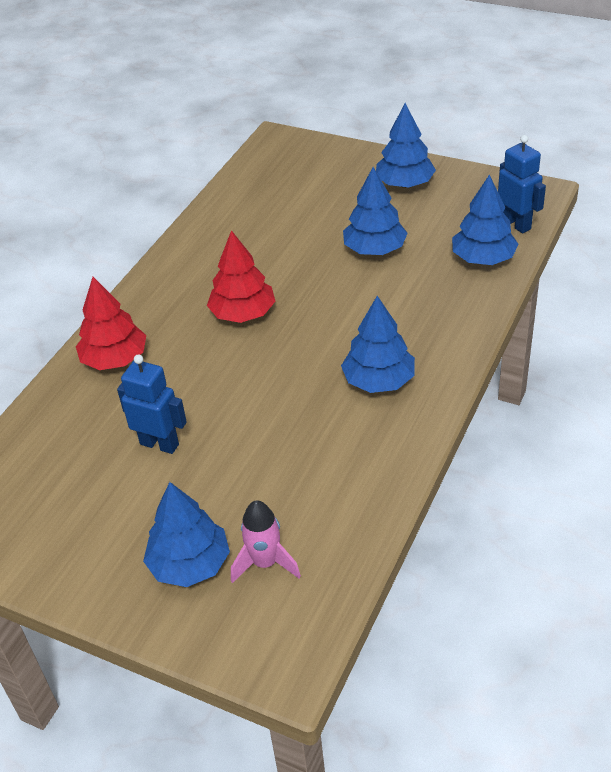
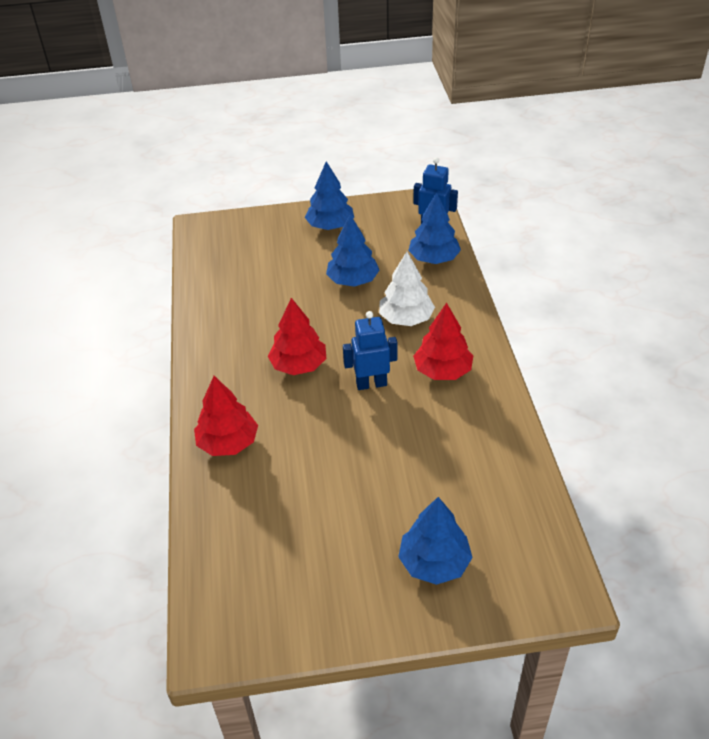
camera: 35 degrees left, 0 degrees up
(159, 444) = (327, 489): blue robot -> blue robot (371, 384)
(265, 563) = (486, 533): pink rocket -> none
(378, 380) = (442, 371): blue tree -> red tree
(392, 310) = (406, 319): none -> white tree

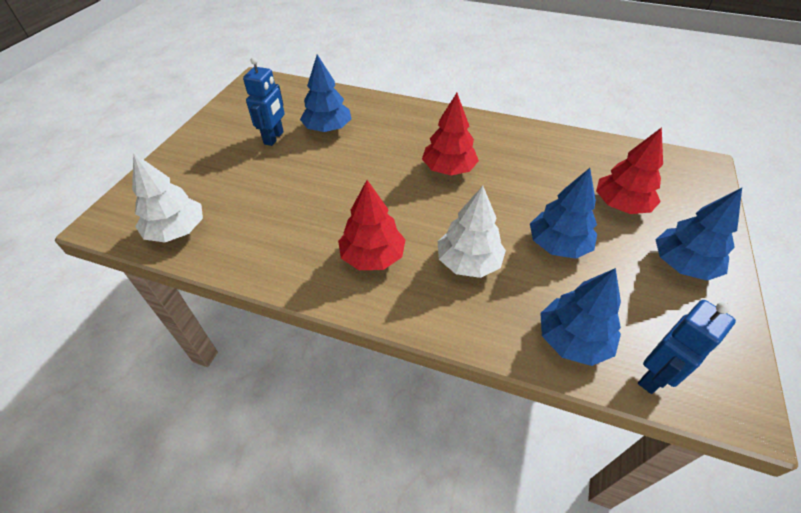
camera: 115 degrees right, 5 degrees up
(228, 443) = (392, 116): red tree -> red tree (621, 205)
(371, 384) = (394, 202): blue robot -> blue robot (274, 138)
(434, 563) = (204, 170): blue tree -> blue tree (327, 129)
(524, 520) = (177, 230): none -> white tree

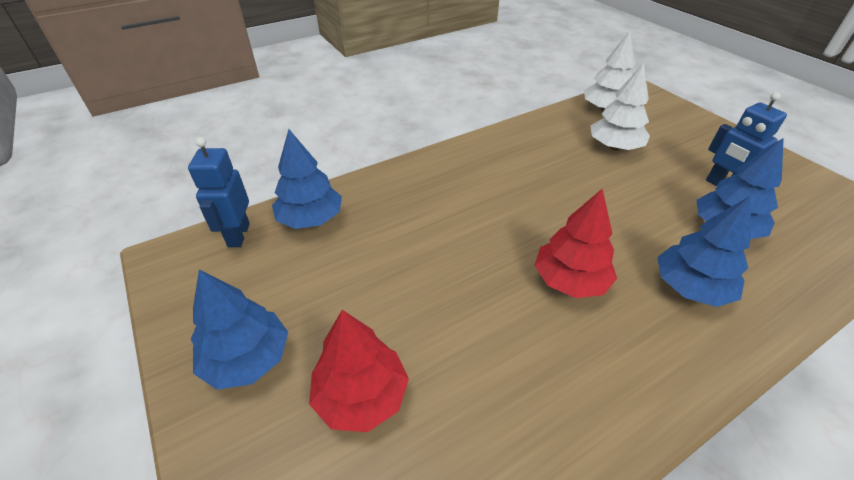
camera: 130 degrees right, 5 degrees down
(372, 256) = (493, 172): red tree -> none
(468, 262) = (432, 214): white tree -> white tree (614, 147)
(558, 245) = (383, 282): blue tree -> blue tree (690, 287)

